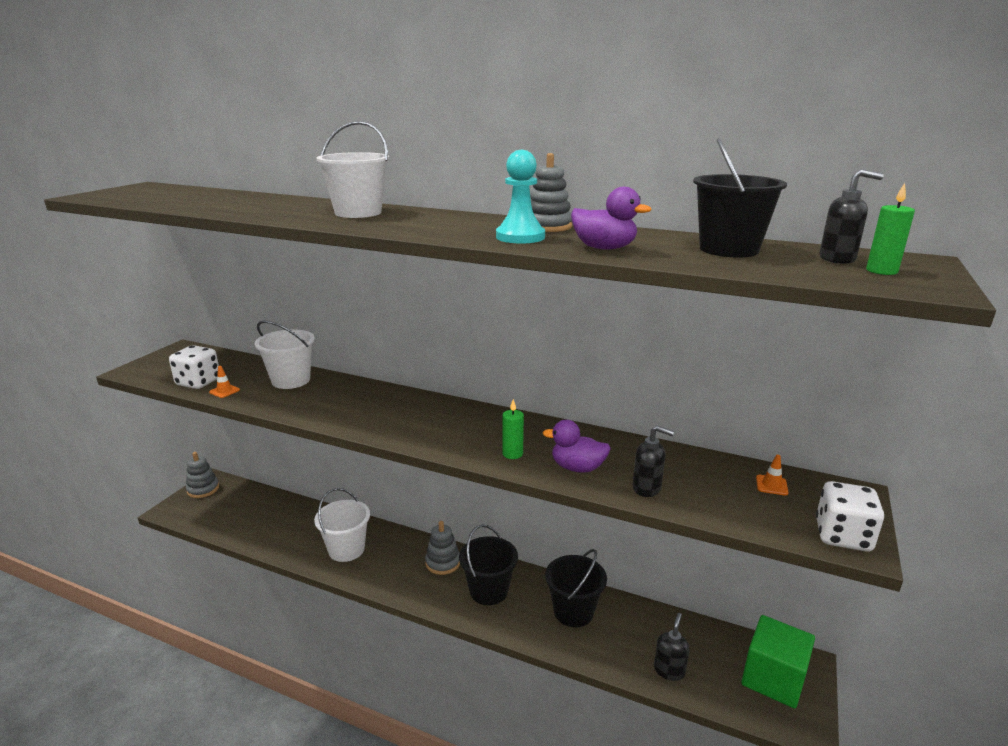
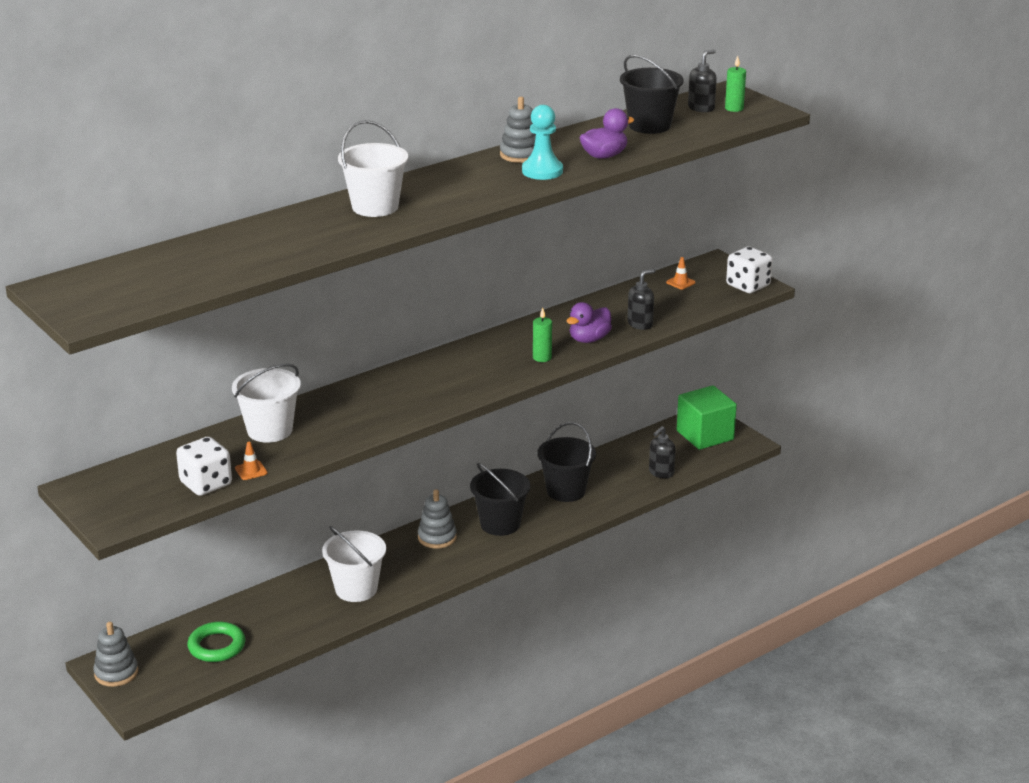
camera: 60 degrees left, 5 degrees up
(246, 515) = (216, 646): none -> green ring
(669, 670) = (661, 473): black soap dispenser -> black soap dispenser turned 105 degrees counterclockwise

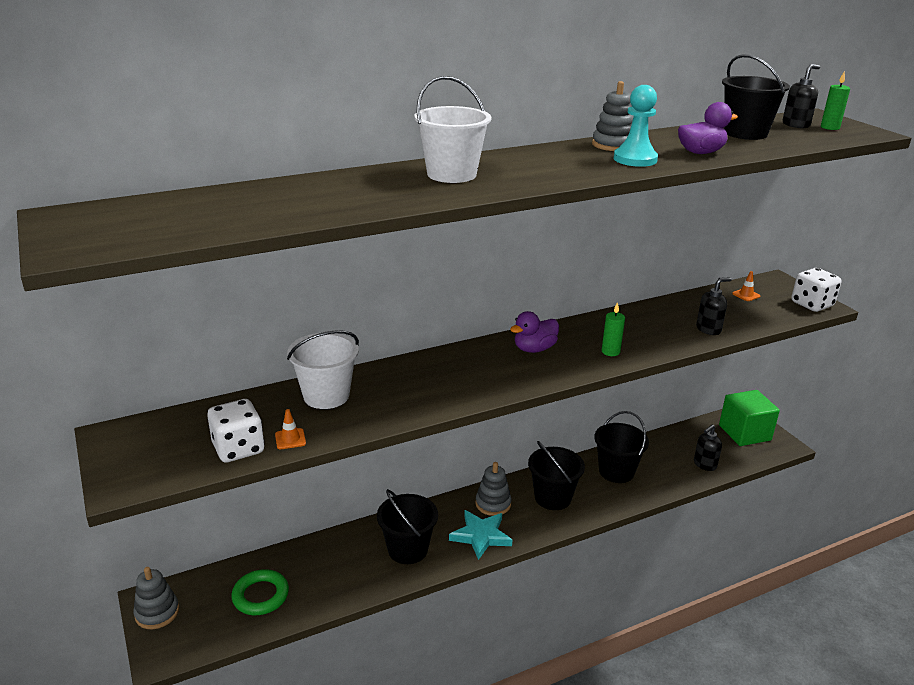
camera: 10 degrees right, 0 degrees up
(356, 589) = (407, 549): white bucket -> black bucket
(430, 568) = (481, 536): none -> turquoise star
(589, 339) = (658, 339): purple duck -> purple duck (534, 349)

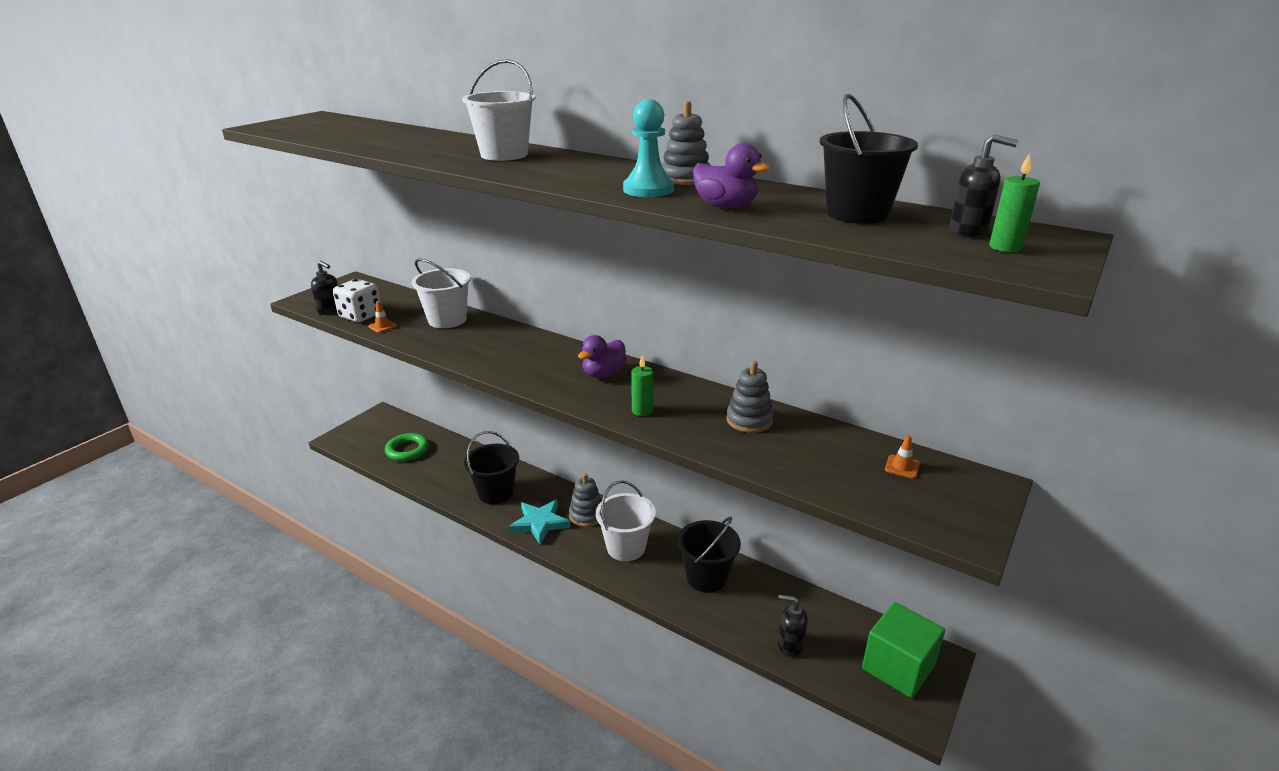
camera: 60 degrees right, 0 degrees up
(157, 612) = (371, 421): grey stacking toy -> grey stacking toy (749, 420)
(534, 349) = (603, 374): purple duck -> purple duck turned 75 degrees counterclockwise
(552, 498) = (626, 547): black bucket -> white bucket
(708, 329) = (767, 457): black soap dispenser -> black soap dispenser (330, 310)
(811, 304) = (956, 525): white dice -> none

